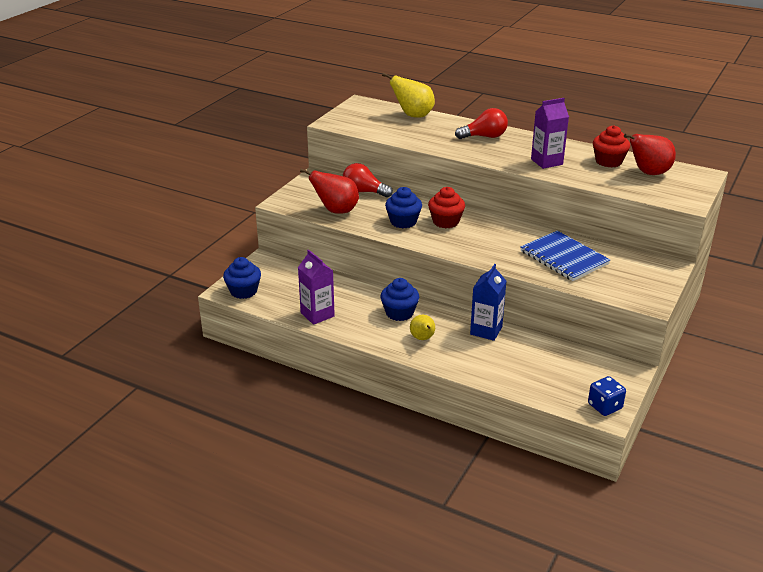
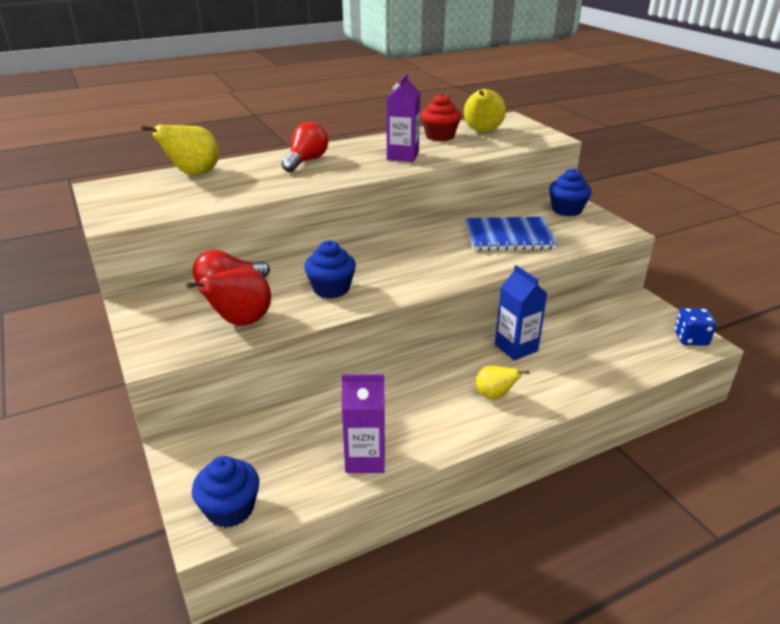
camera: 55 degrees left, 0 degrees up
(399, 313) = (429, 389): blue cupcake -> blue cupcake (566, 210)
(445, 222) = (366, 265): red cupcake -> none
(648, 173) = (482, 132): red pear -> yellow pear

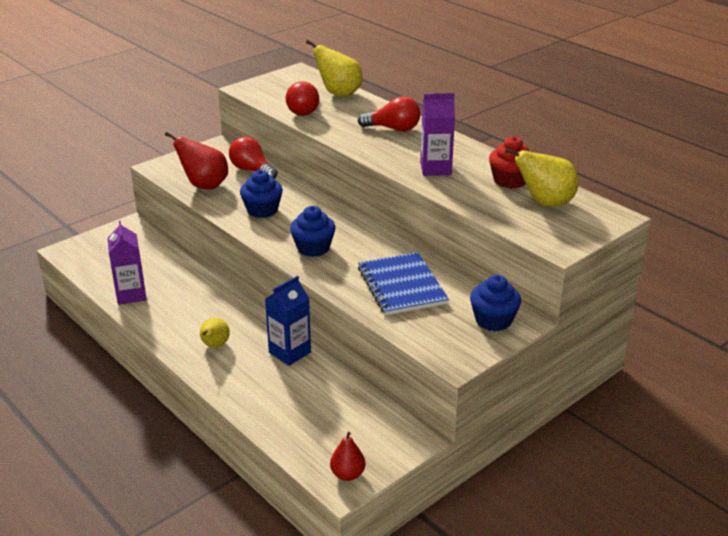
camera: 75 degrees right, 0 degrees up
(218, 193) = (304, 110): none -> red light bulb
(230, 509) = (82, 254): blue cupcake -> blue cupcake (313, 248)
(691, 338) = (347, 474): blue dice -> red pear

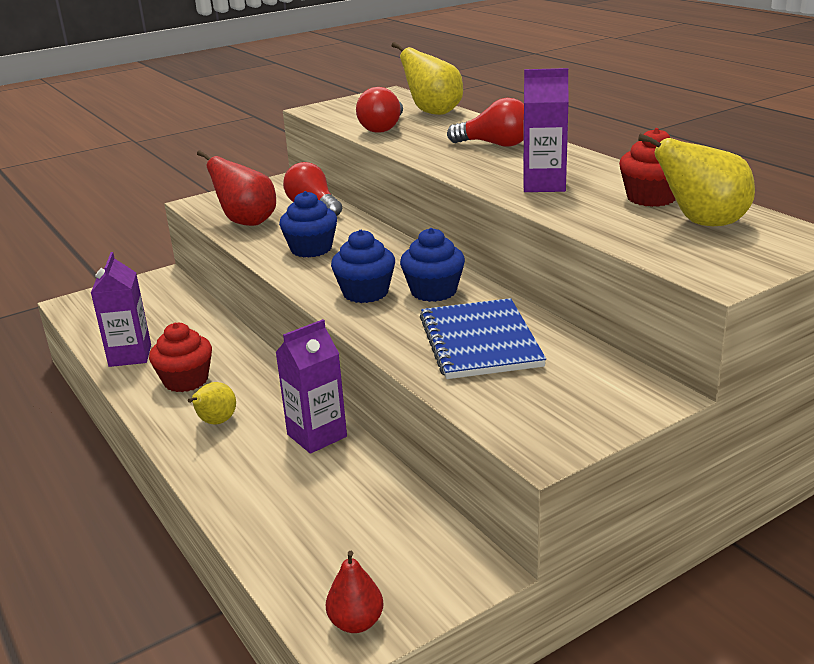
camera: 10 degrees right, 5 degrees down
(181, 313) = (186, 380): none -> red cupcake
(290, 352) = (317, 435): blue carton -> purple carton
(493, 320) = (613, 392): blue cupcake -> blue cupcake (433, 291)

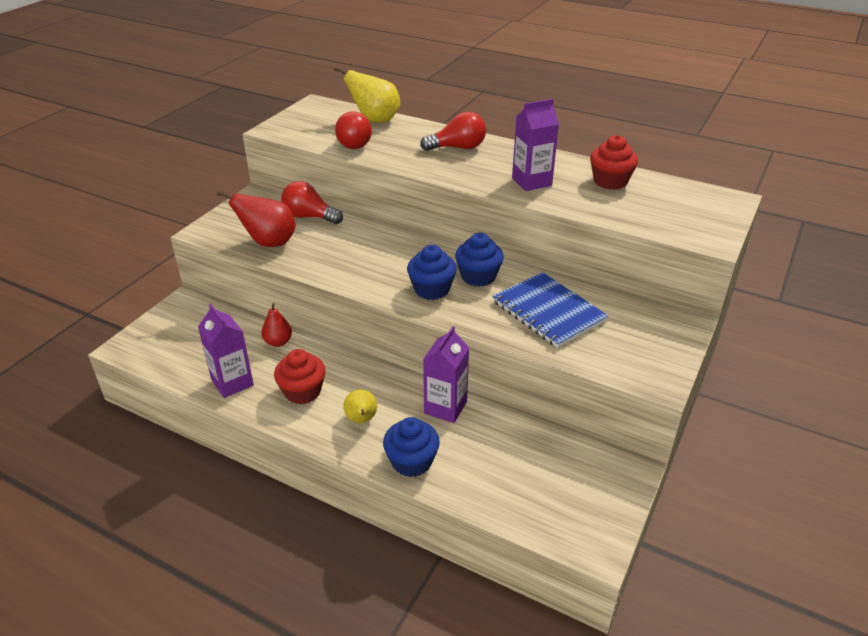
camera: 30 degrees left, 10 degrees up
(311, 249) = (350, 258): blue cupcake -> blue cupcake (411, 462)
(356, 622) = (594, 533): red pear -> red pear (278, 342)
(702, 223) = (660, 198): yellow pear -> none

